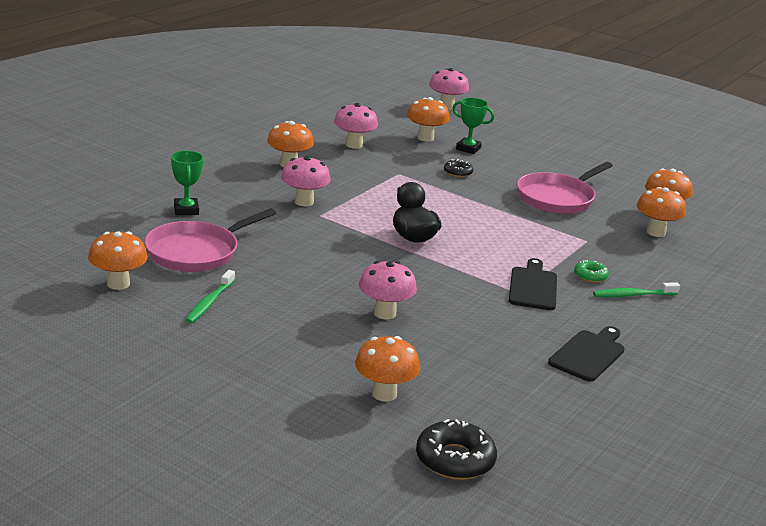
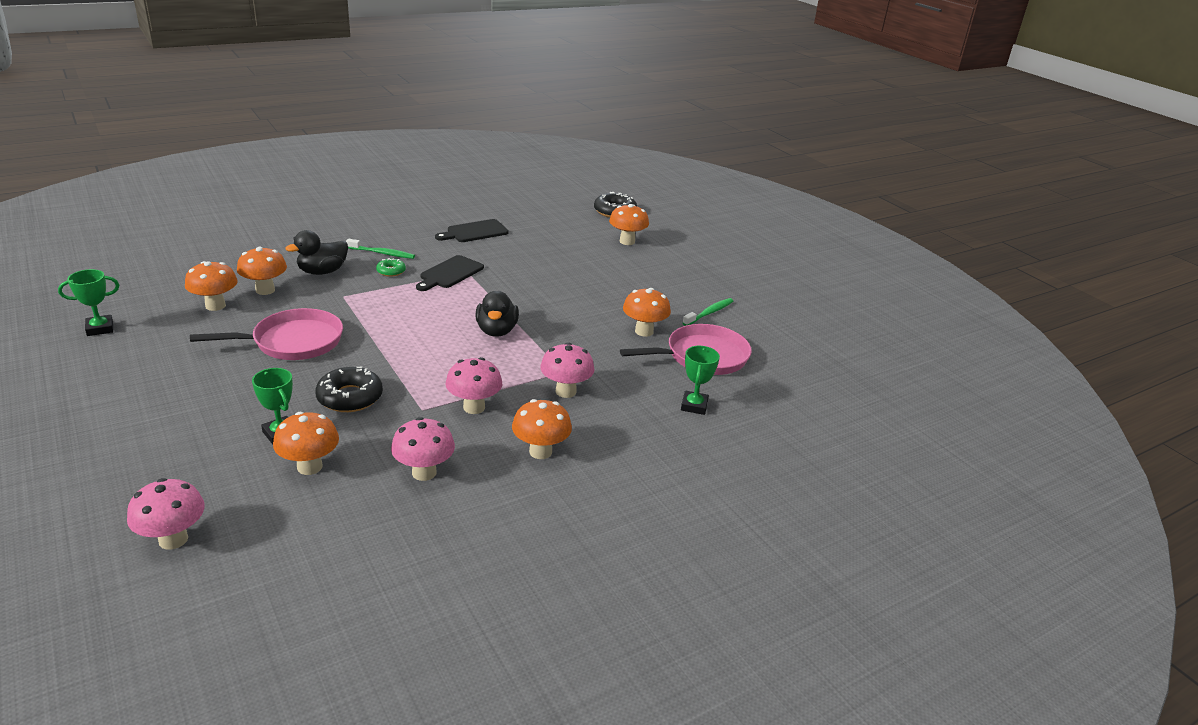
camera: 155 degrees left, 5 degrees up
(118, 284) = (776, 341): orange mushroom -> orange mushroom (644, 331)
(384, 313) = (584, 280): pink mushroom -> pink mushroom (474, 407)
(458, 172) = (350, 397): black donut -> black donut, size x1.79
(647, 260) = (322, 272): none -> black duck
(698, 182) = (100, 328): none -> green trophy

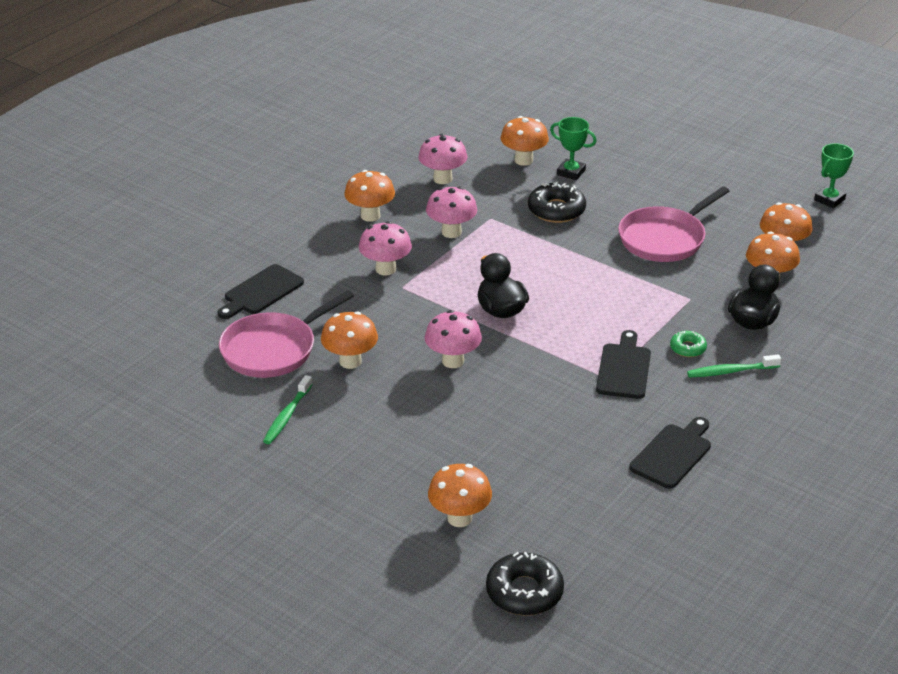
camera: 160 degrees right, 5 degrees up
(173, 539) = (551, 108): pink mushroom -> pink mushroom (453, 361)
(694, 406) = (261, 292): green trophy -> black cutting board

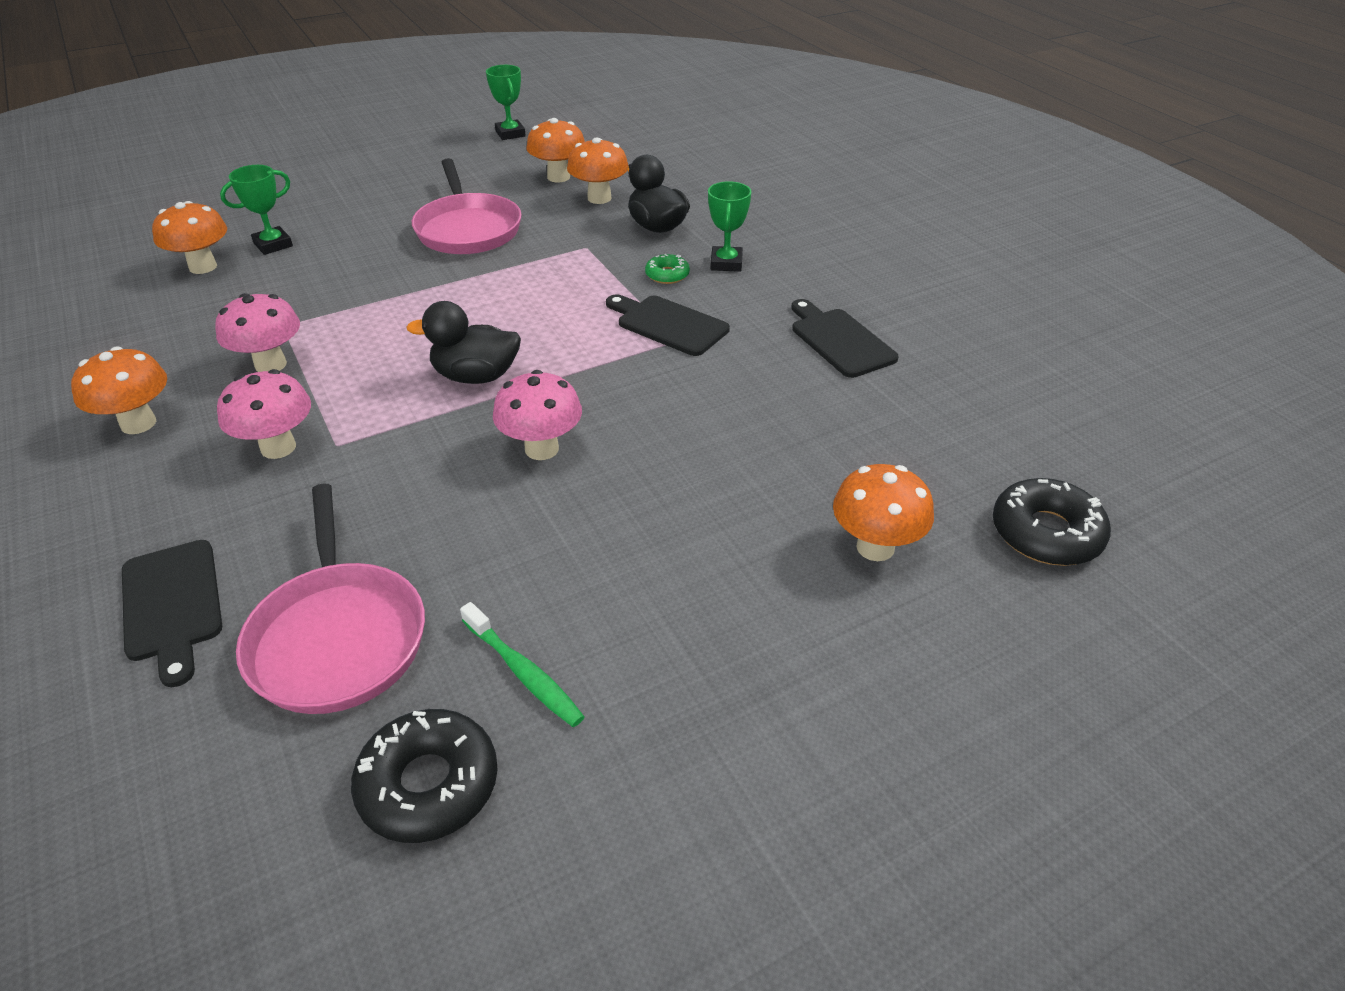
camera: 65 degrees left, 5 degrees up
(350, 361) = (452, 551): orange mushroom -> none
(442, 179) = (149, 336): pink mushroom -> none
(556, 210) = (330, 276): black donut -> black donut (428, 784)
(731, 371) = (726, 263): green toothbrush -> green trophy

